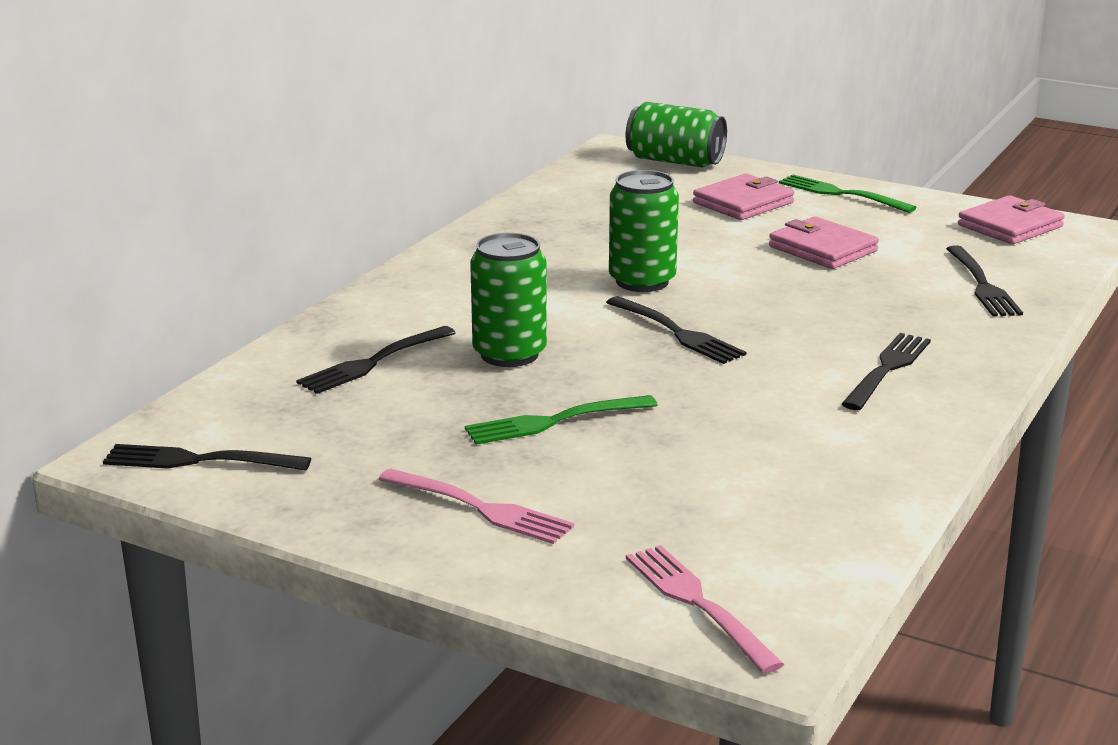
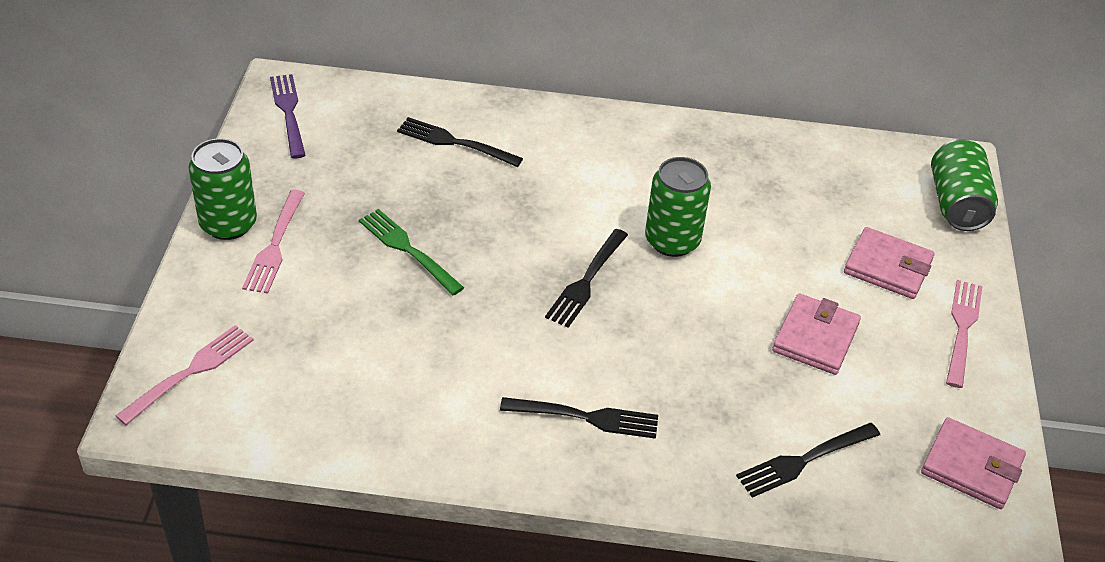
camera: 65 degrees right, 20 degrees up
(198, 461) = (288, 112): black fork -> purple fork
(509, 354) = (501, 202): green can -> green can (228, 224)
(841, 194) = (962, 329): green fork -> pink fork

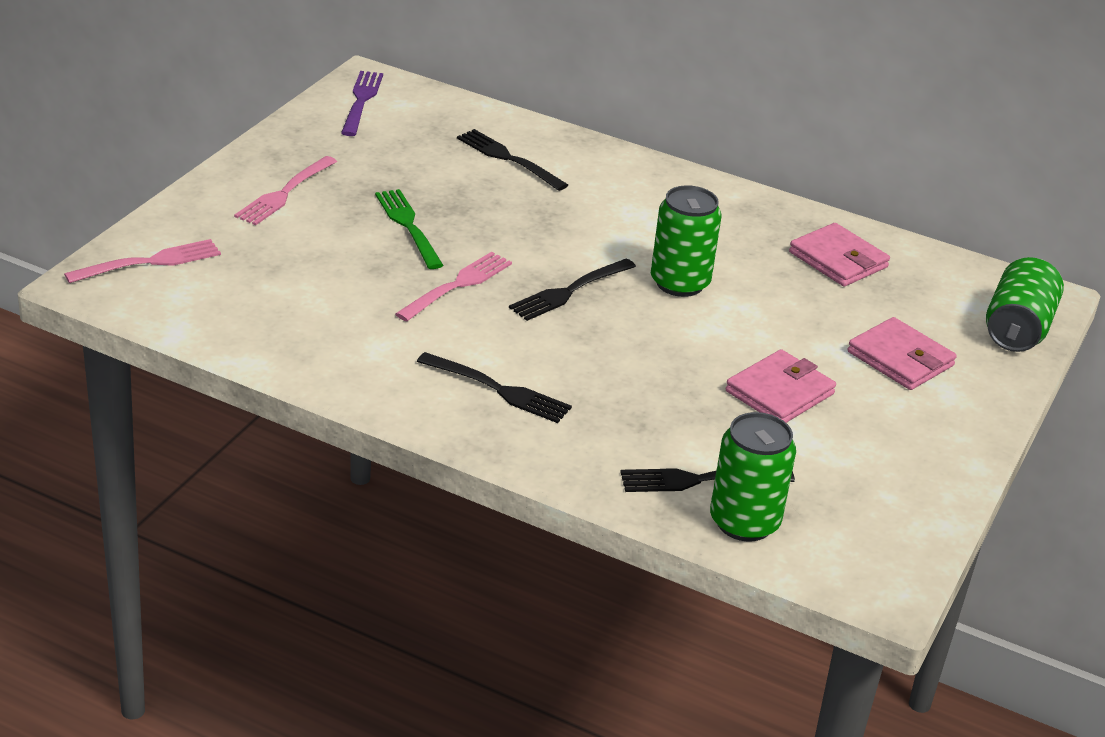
camera: 20 degrees right, 10 degrees down
(228, 224) = (252, 168): green can -> green can (744, 522)
(962, 329) = (948, 427): pink fork -> pink fork (457, 285)
(971, 467) = (878, 533): pink wallet -> pink wallet (838, 260)

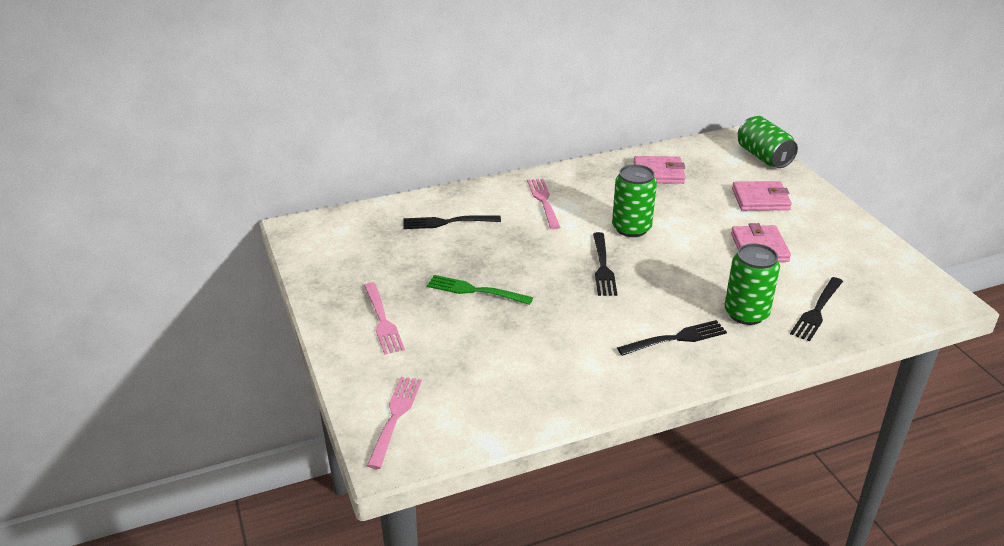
camera: 45 degrees left, 0 degrees up
(361, 101) = (317, 242): purple fork -> none
(457, 285) = (556, 302): pink fork -> pink fork (543, 201)
(744, 522) = (865, 315): green can -> green can (746, 313)

